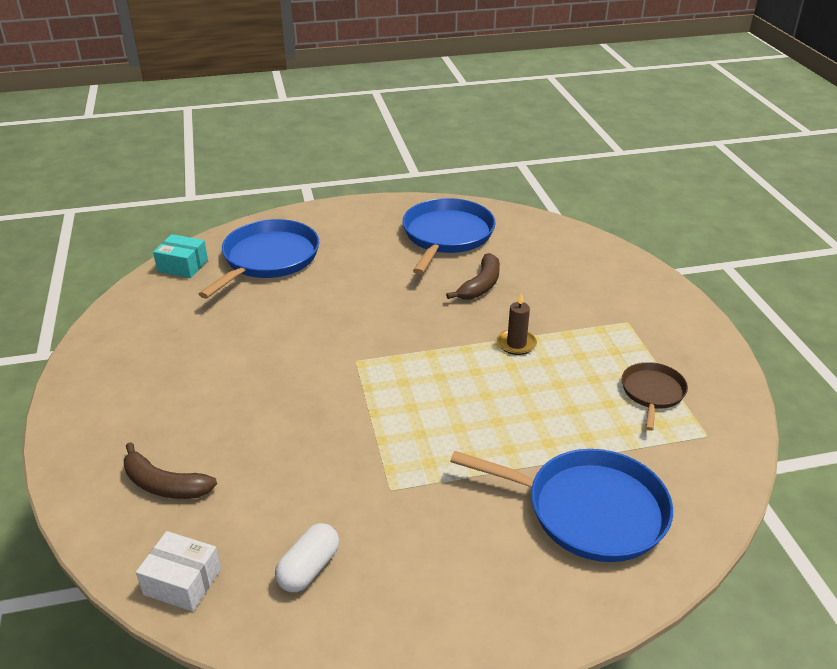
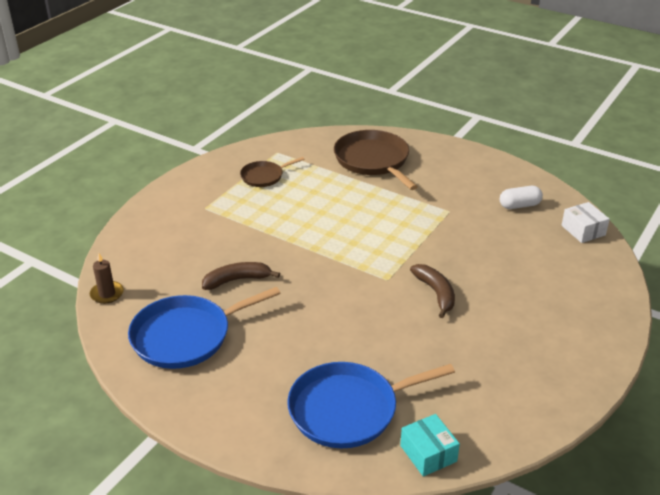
camera: 135 degrees left, 0 degrees up
(164, 485) = (566, 275): brown banana -> brown banana (436, 293)
(516, 344) = (283, 234): brown candle -> brown candle (107, 294)
(589, 510) = (373, 160): blue pan -> brown pan

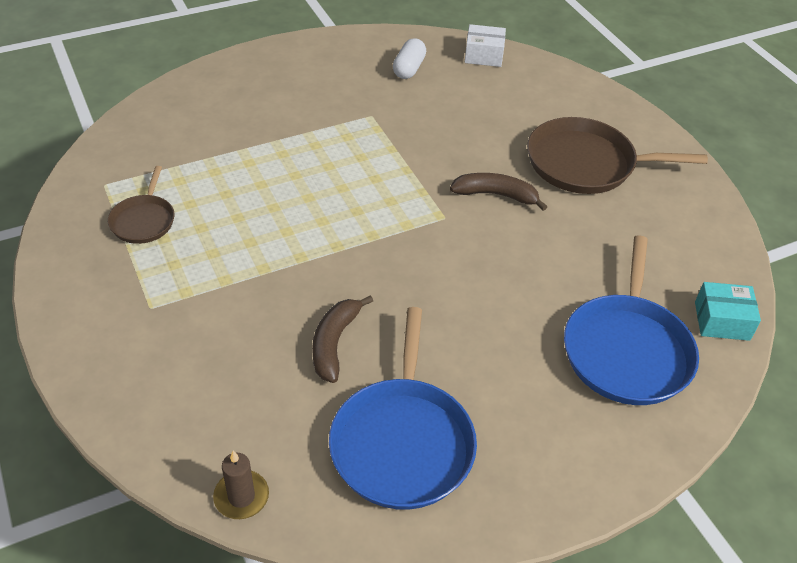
camera: 60 degrees left, 10 degrees up
(373, 160) = (218, 119): brown pan -> brown pan (586, 164)

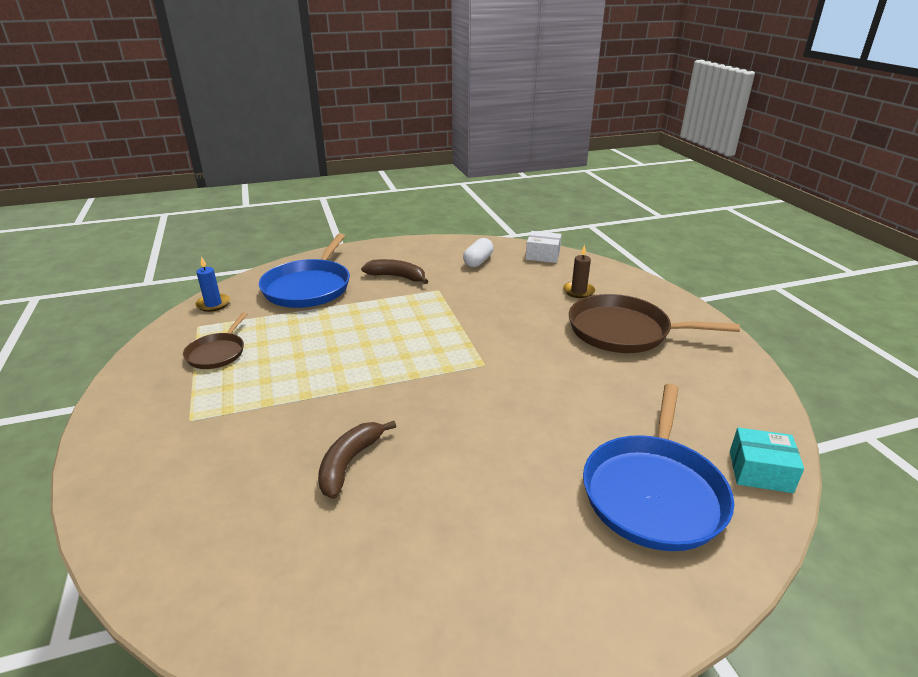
camera: 10 degrees right, 15 degrees down
(109, 151) = (213, 304): none -> blue candle
(241, 496) = (195, 611): brown candle -> brown candle (578, 291)
(403, 442) = (390, 567): blue pan -> blue pan (309, 287)
(496, 195) = (536, 350): brown banana -> brown banana (397, 277)

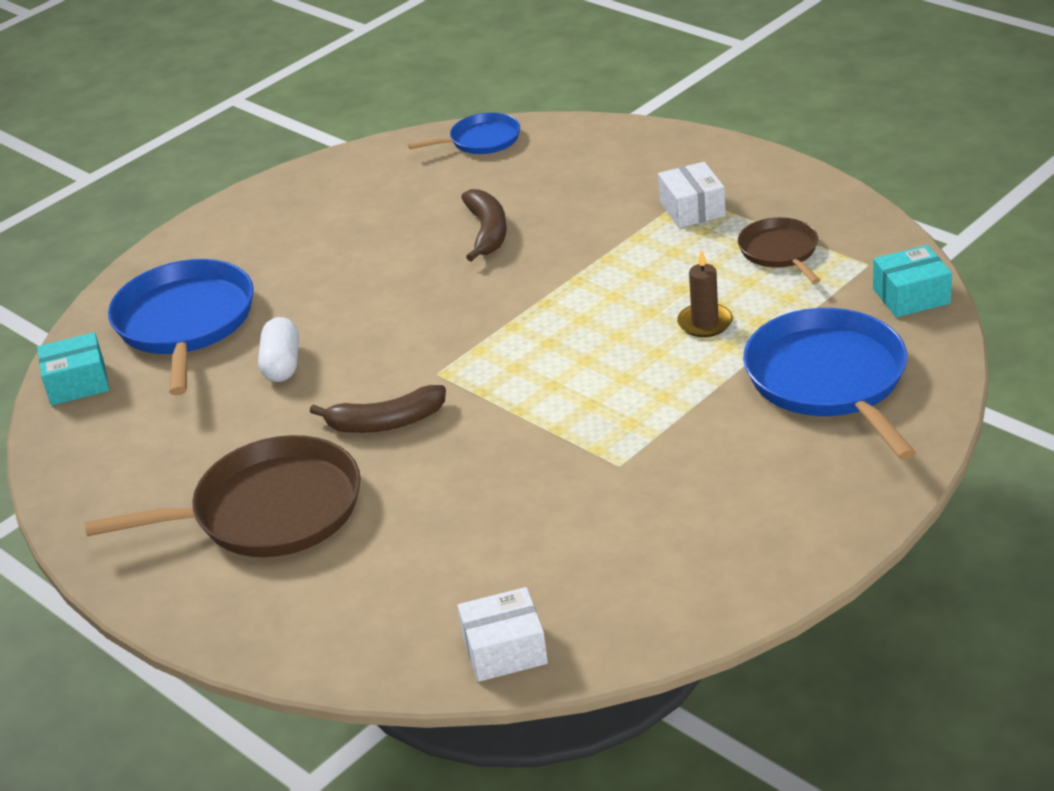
camera: 155 degrees right, 5 degrees up
(205, 408) = (692, 209): none -> white box
(213, 304) = (911, 296): blue candle -> turquoise box
(219, 606) = (481, 140): none -> blue pan
(397, 277) = (720, 463): brown banana -> brown banana (385, 423)
(478, 261) = (618, 569): white capsule -> white capsule (282, 364)
(578, 291) = (378, 570): brown candle -> brown candle (705, 323)

